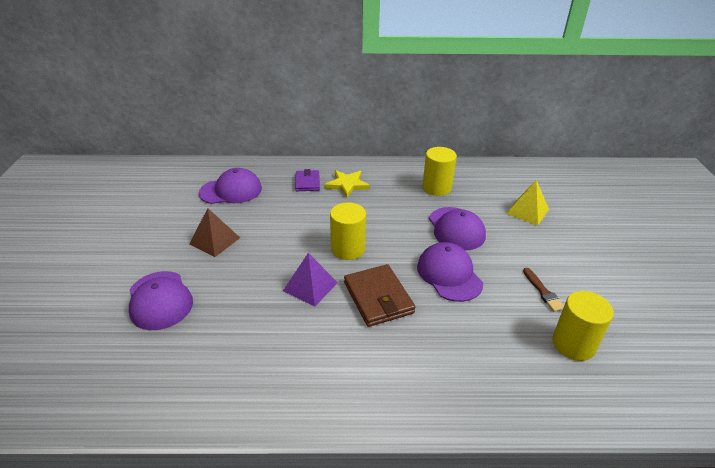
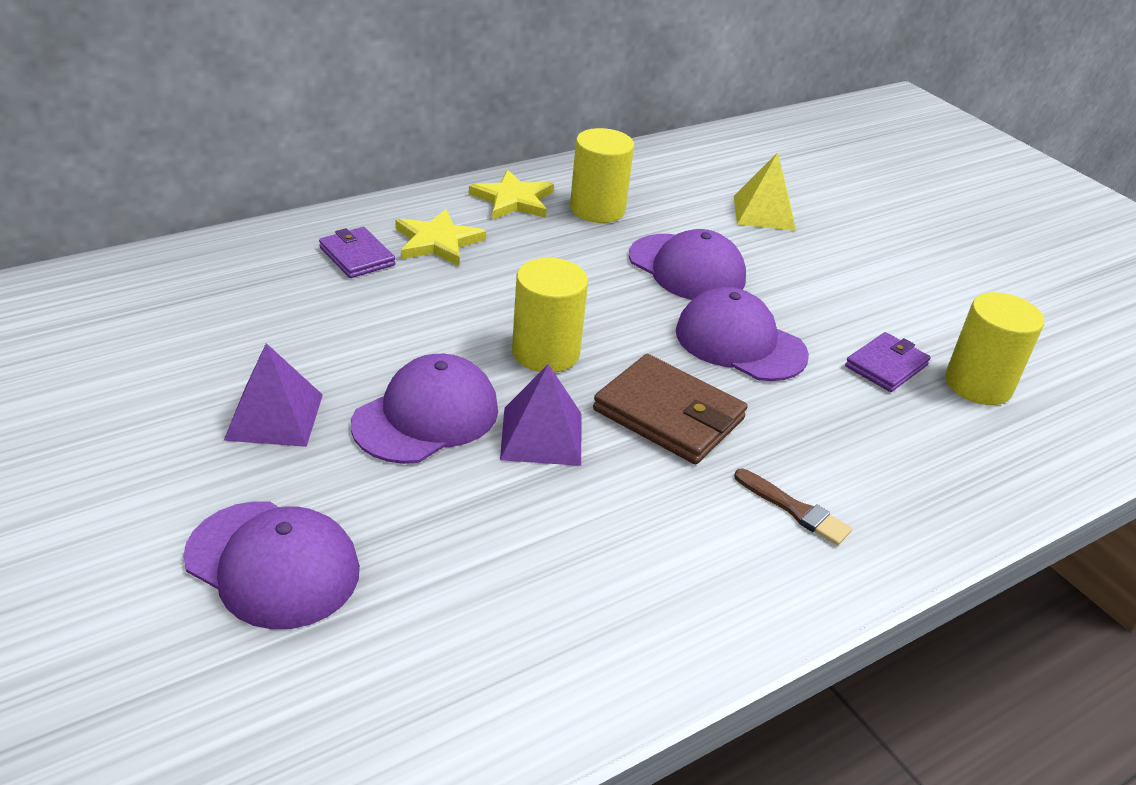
camera: 35 degrees left, 0 degrees up
(214, 241) = (274, 417): brown pyramid -> purple pyramid
(231, 191) = (210, 312): purple cap -> purple cap (426, 416)
(399, 174) = (513, 200): none -> yellow star
(523, 314) = (886, 366): none -> purple wallet
(543, 291) = (883, 325): brown brush -> brown brush (794, 509)

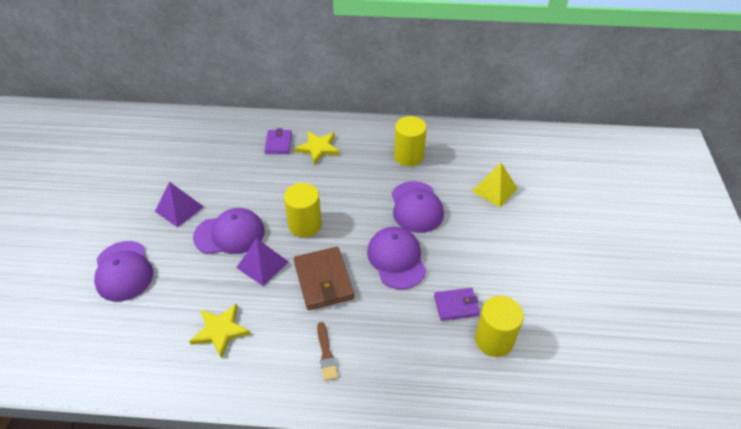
camera: 40 degrees right, 10 degrees up
(513, 200) = (374, 137): yellow star -> yellow star (220, 331)

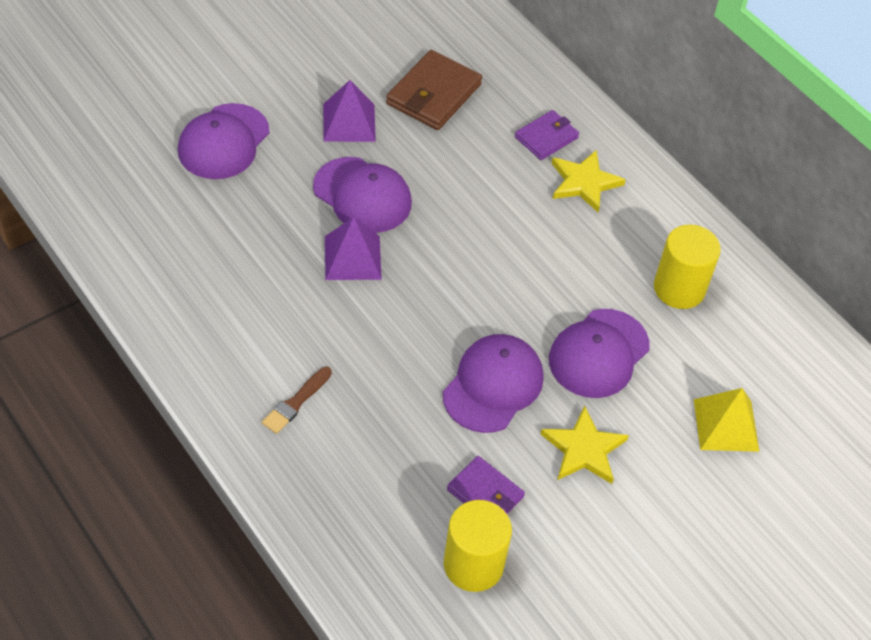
camera: 45 degrees right, 5 degrees up
(220, 331) = (234, 284): yellow star -> yellow star (583, 449)
(305, 225) = (449, 257): yellow cylinder -> none
(323, 280) = (389, 332): brown wallet -> brown wallet (434, 94)

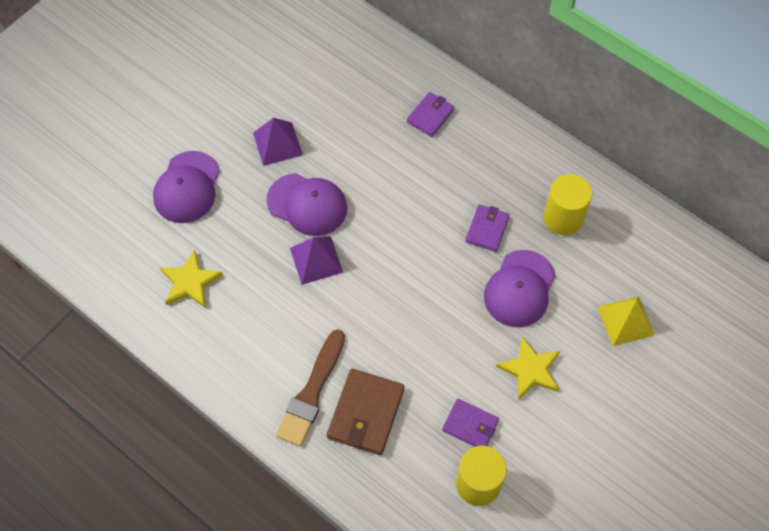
camera: 10 degrees left, 10 degrees up
(296, 402) = (312, 392): brown brush -> brown brush, size x1.79
(434, 94) = (334, 101): brown wallet -> brown wallet (366, 413)
(493, 385) = (451, 337): purple cap -> none
(578, 277) = (487, 229): none -> purple wallet
(584, 182) = (469, 147): yellow star -> yellow star (190, 282)

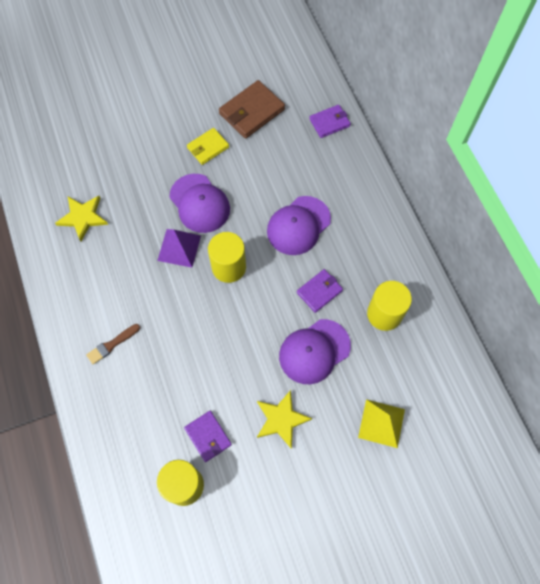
camera: 30 degrees right, 5 degrees up
(187, 187) = (125, 148): purple cap -> purple cap (298, 225)
(277, 144) = (208, 147): purple pyramid -> yellow wallet
(312, 392) = (112, 344): brown brush -> brown brush, size x0.56
(366, 413) = (139, 382): brown wallet -> brown wallet (252, 112)
(381, 252) = (229, 267): none -> yellow cylinder
(430, 116) = (333, 182): purple wallet -> purple wallet (329, 122)

